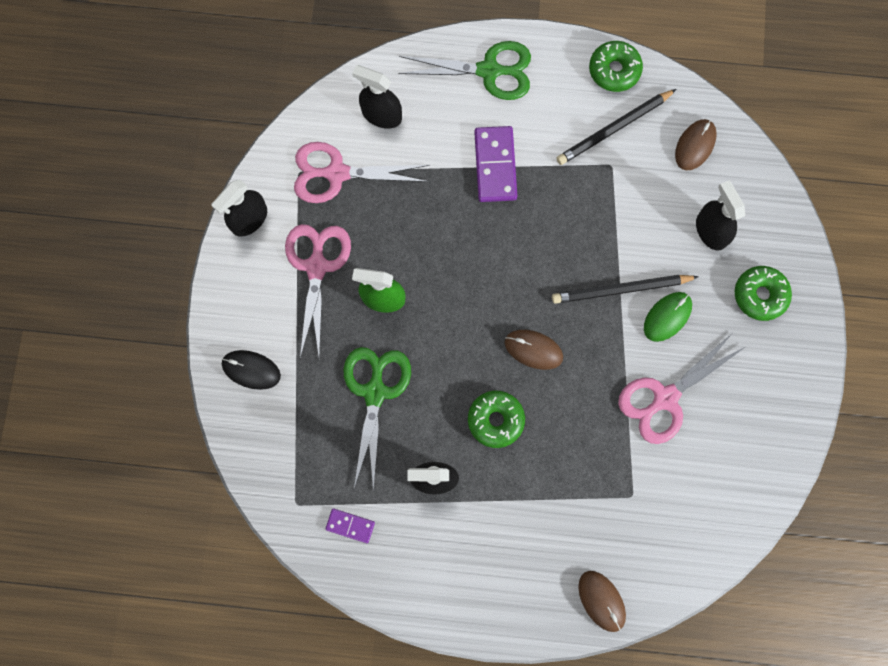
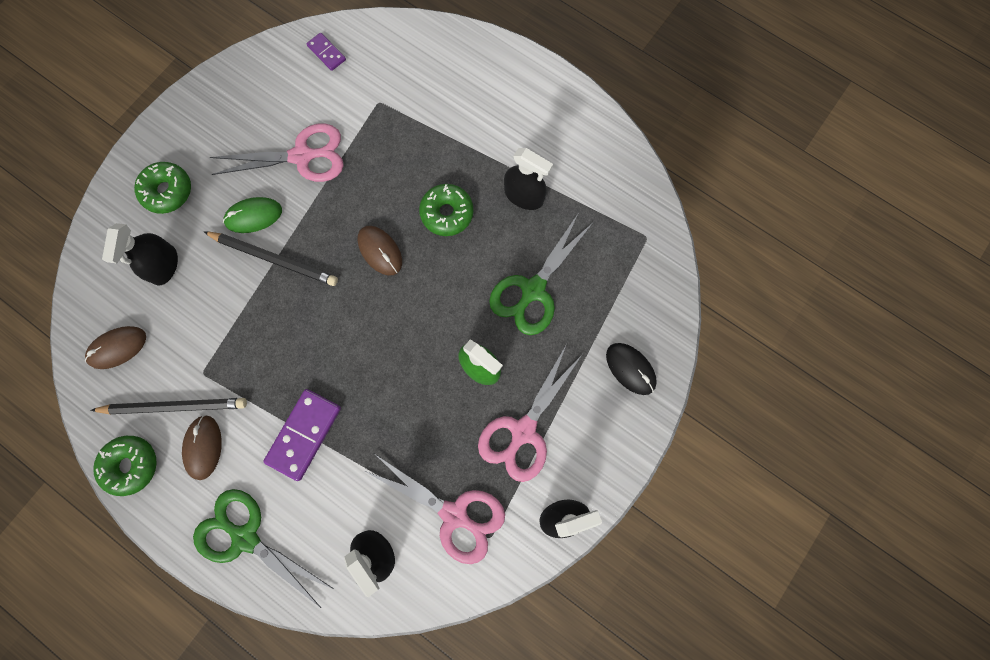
camera: 150 degrees left, 0 degrees up
(350, 525) = (611, 197): purple domino -> purple domino (326, 53)
(601, 601) = (450, 47): brown mouse -> brown mouse (203, 447)

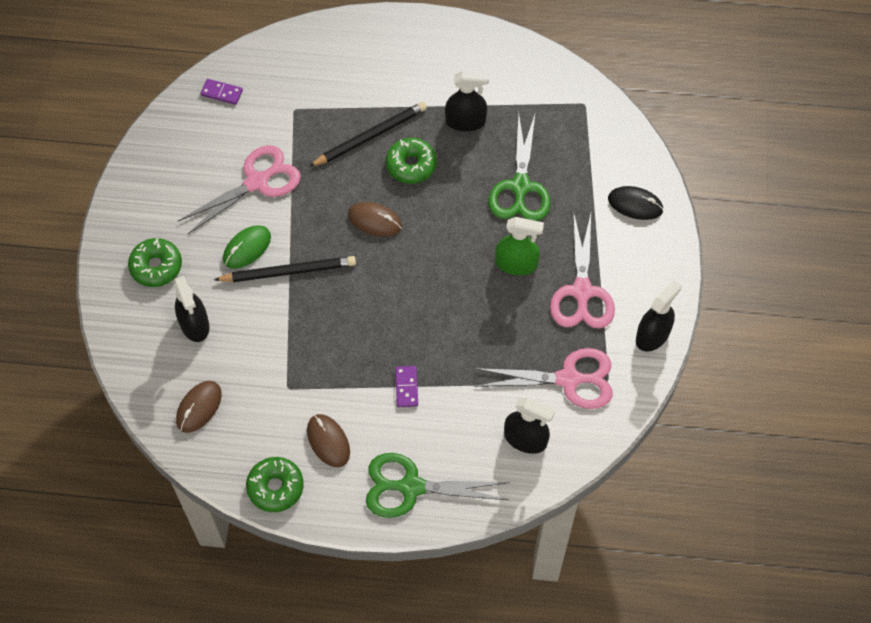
camera: 30 degrees left, 15 degrees down
(174, 406) = (281, 424): black pencil -> black pencil (370, 136)
(304, 434) = (406, 387): purple domino -> purple domino, size x0.55

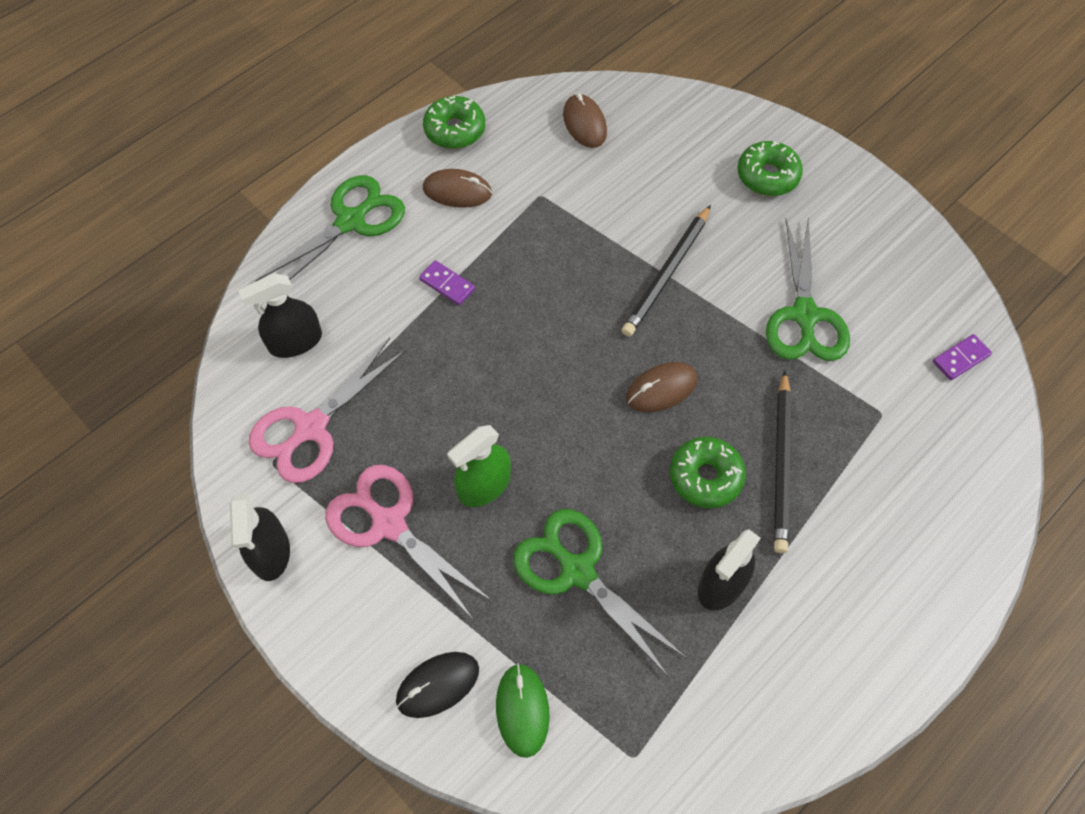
camera: 130 degrees right, 0 degrees up
(194, 324) = (674, 168): black spray bottle -> none
(247, 248) = (726, 257): green mouse -> green mouse (522, 710)
(257, 182) = (804, 315): pink scissors -> green scissors

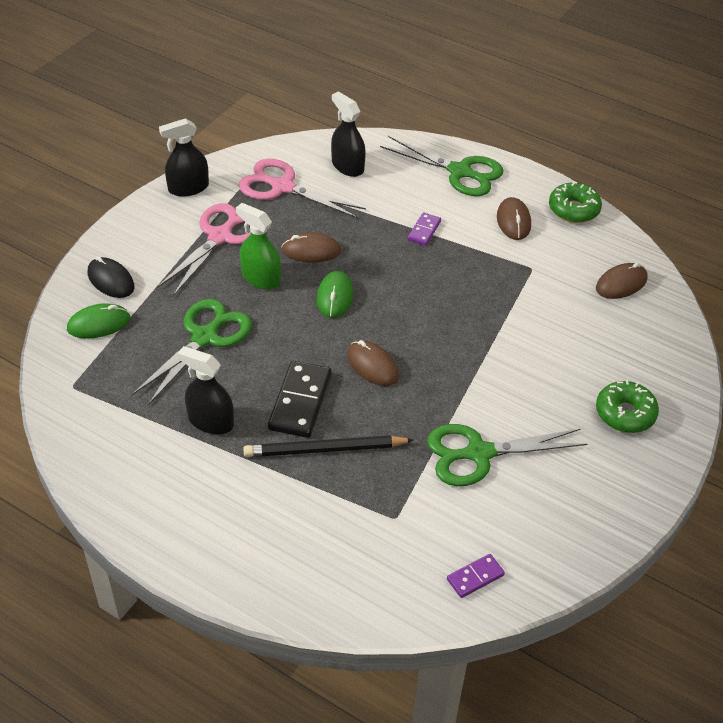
camera: 75 degrees right, 15 degrees down
(448, 417) = (311, 251): none -> brown mouse
(539, 406) = (335, 297): none -> green mouse
(667, 274) = (486, 356): black pencil -> none
(705, 477) = (300, 402): green donut -> black domino
(960, 358) = (475, 577): purple domino -> purple domino turned 75 degrees counterclockwise

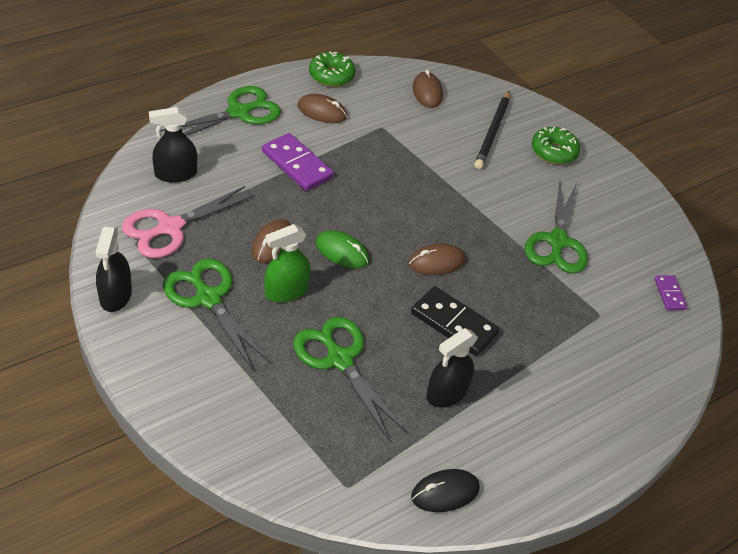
camera: 70 degrees left, 0 degrees up
(99, 324) = (271, 436): green mouse -> none
(111, 280) = (213, 406): black mouse -> black mouse (445, 492)
(220, 237) = (208, 298): pink scissors -> green scissors
(325, 450) = (514, 329): black pencil -> black pencil (493, 132)
(424, 231) = (297, 164): purple domino -> purple domino, size x1.83

